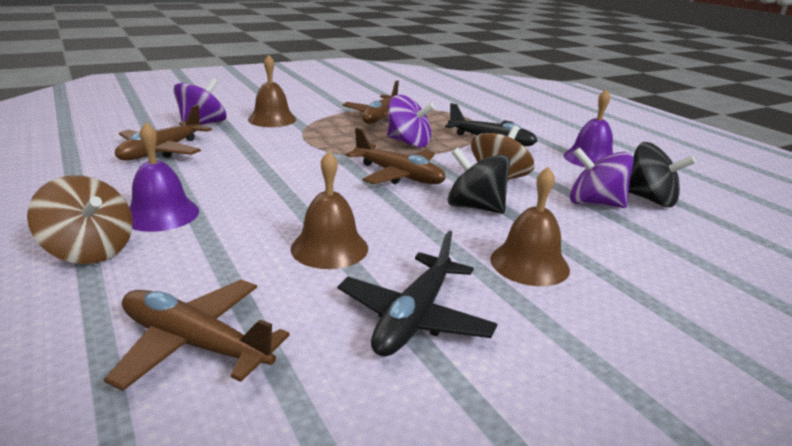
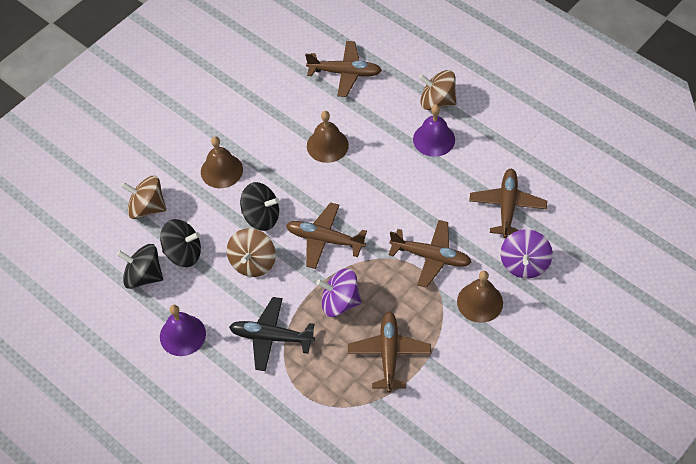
camera: 165 degrees right, 30 degrees up
(287, 144) = (431, 257): none -> brown plane
(414, 318) = (267, 114): black plane -> none
(594, 204) = (183, 253): purple spinning top -> black spinning top
(663, 253) = (147, 207): none -> brown spinning top

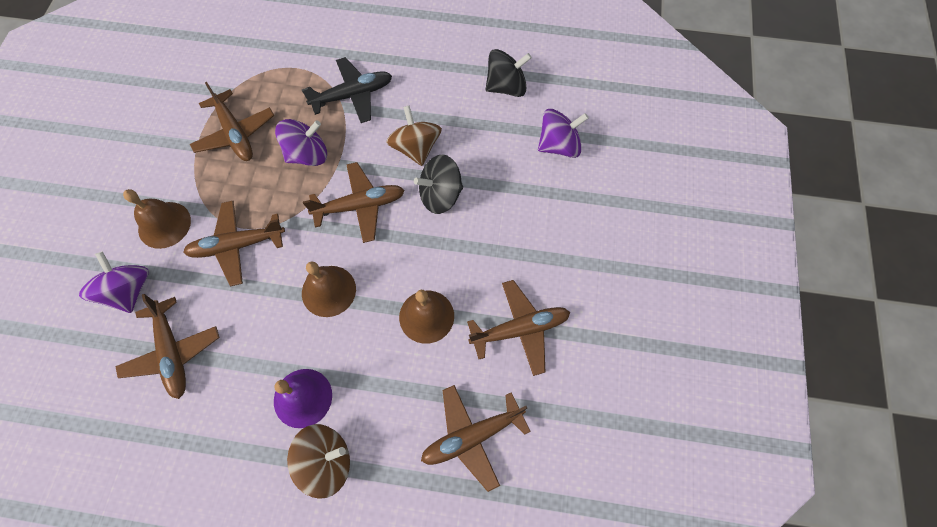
camera: 145 degrees right, 10 degrees up
(147, 207) = (558, 146): brown spinning top -> purple spinning top
(182, 335) = (432, 60): purple bell -> none
(183, 253) = (488, 123): black spinning top -> none
(221, 170) = (519, 222): brown bell -> brown bell (328, 291)
(274, 109) = (520, 329): none -> brown plane

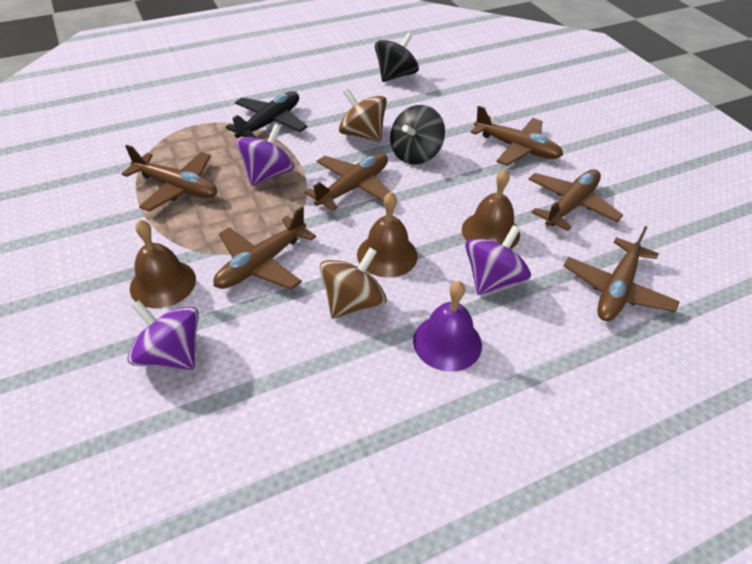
camera: 35 degrees left, 20 degrees down
(173, 352) = (275, 379): brown plane -> brown plane (517, 148)
(326, 461) = (521, 377): brown spinning top -> brown spinning top (353, 302)
(558, 146) = (472, 93): purple spinning top -> purple spinning top (492, 279)

